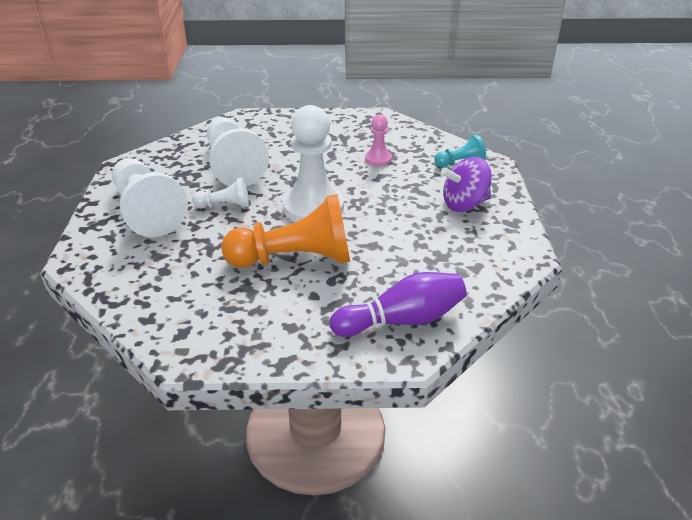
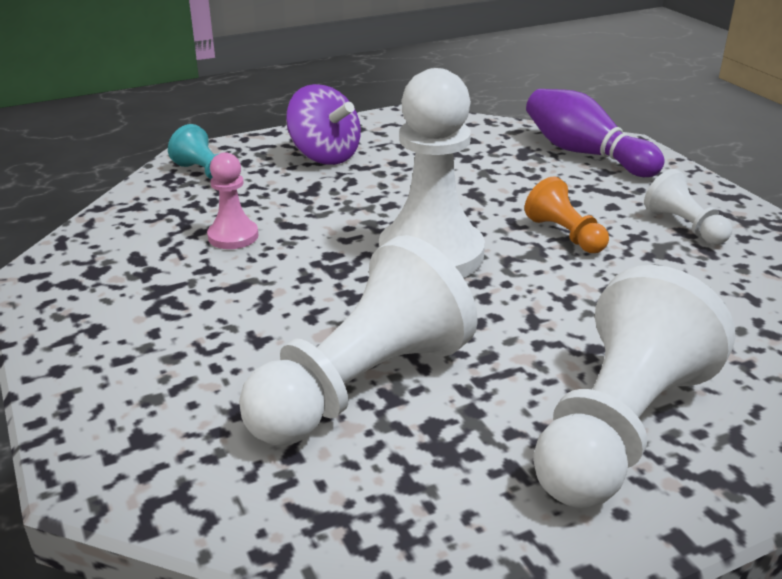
camera: 115 degrees left, 5 degrees down
(224, 205) = (506, 340): white pawn -> white pawn (684, 226)
(295, 259) = (565, 234): orange pawn -> orange pawn, size x0.49

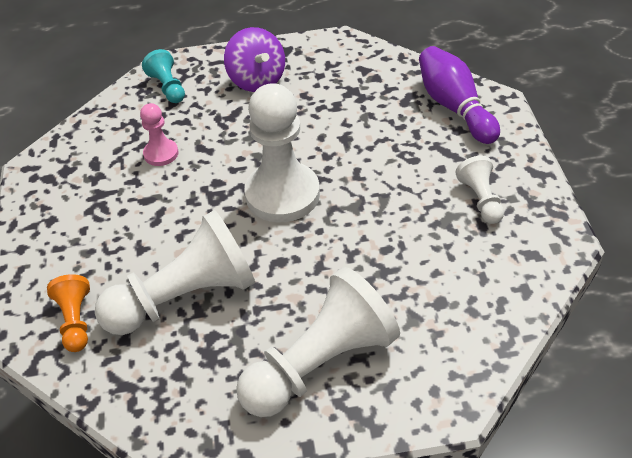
camera: 20 degrees right, 15 degrees up
(565, 234) = (386, 192): orange pawn -> orange pawn (75, 321)

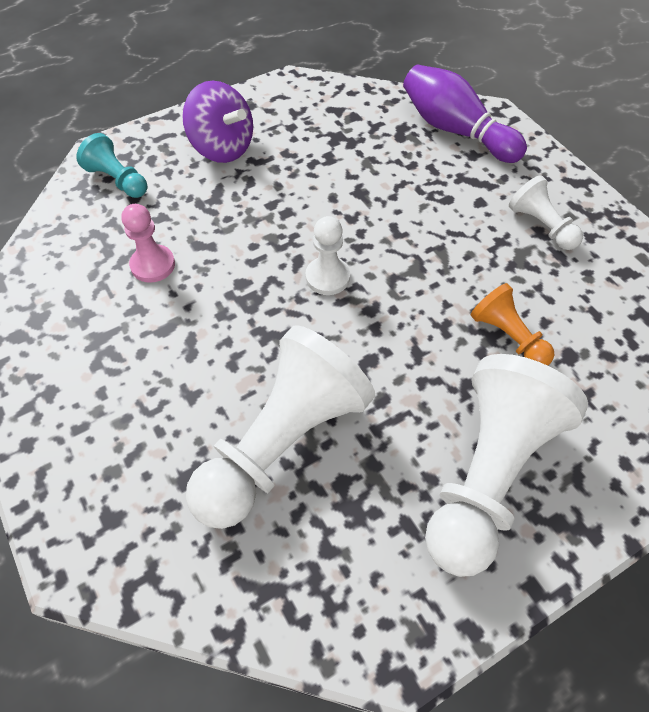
camera: 25 degrees left, 10 degrees up
(75, 321) = (155, 523): orange pawn -> orange pawn (508, 336)
(282, 194) = (327, 277): white pawn -> white pawn, size x0.49

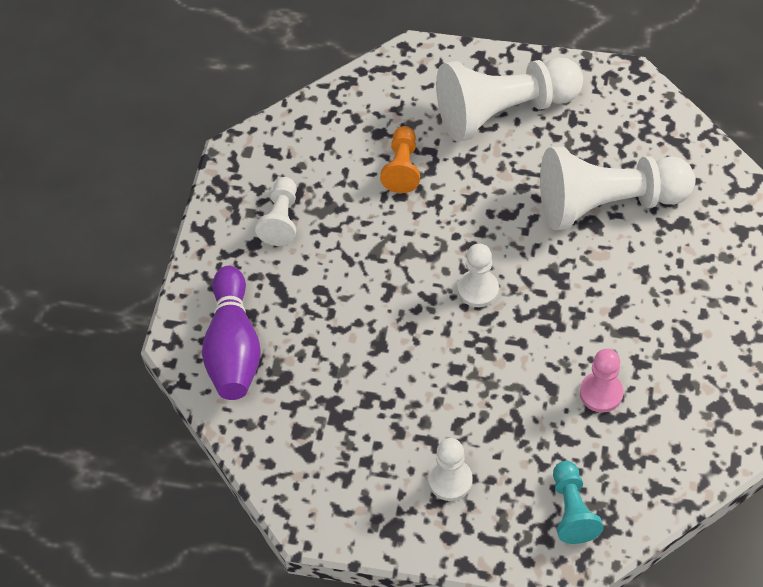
camera: 135 degrees left, 0 degrees up
(222, 148) = (450, 480): purple spinning top -> white pawn

